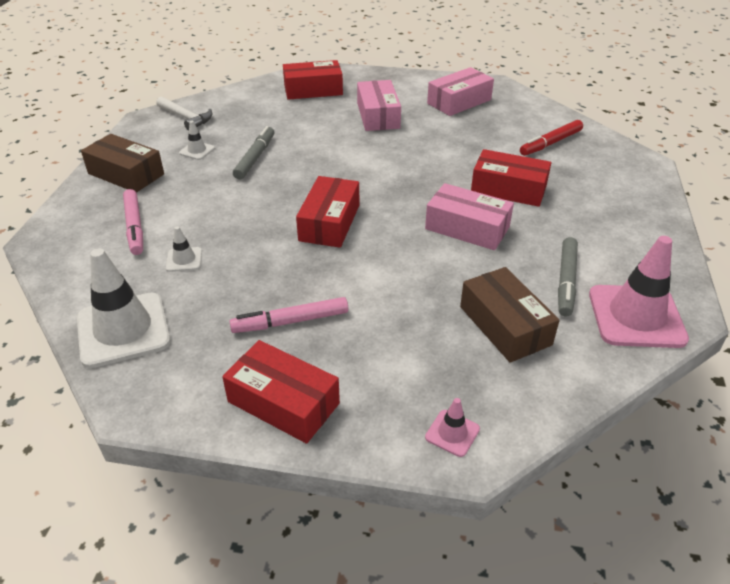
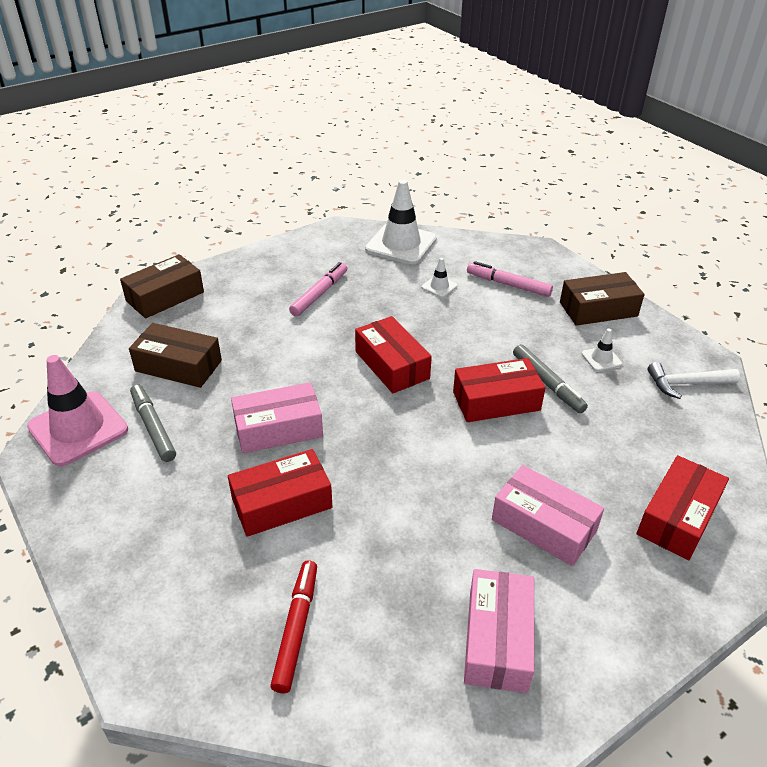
camera: 135 degrees right, 0 degrees up
(283, 402) = (270, 263): red box -> red box (496, 401)
(452, 433) = (165, 296): pink traffic cone -> brown box

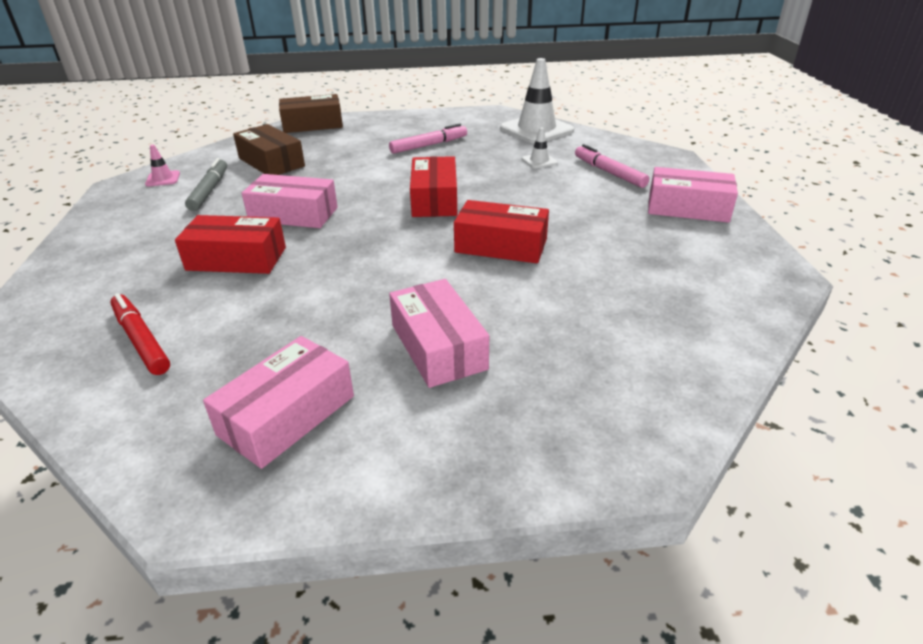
camera: 30 degrees right, 5 degrees down
(78, 428) = (163, 179): pink traffic cone -> pink traffic cone, size x0.45
(296, 628) = (141, 340): red marker -> red marker turned 75 degrees counterclockwise
(547, 383) = (568, 247): grey marker -> none
(598, 309) = (687, 208): brown box -> pink box
(601, 359) = (649, 243): white traffic cone -> none
(678, 517) = (595, 391): red box -> none
(686, 384) = (731, 287): white hammer -> none

